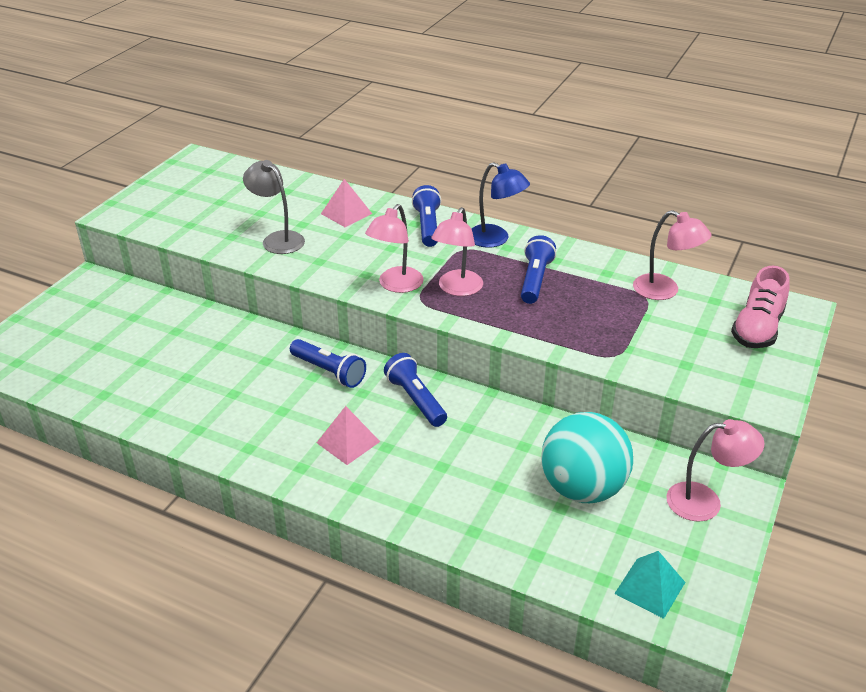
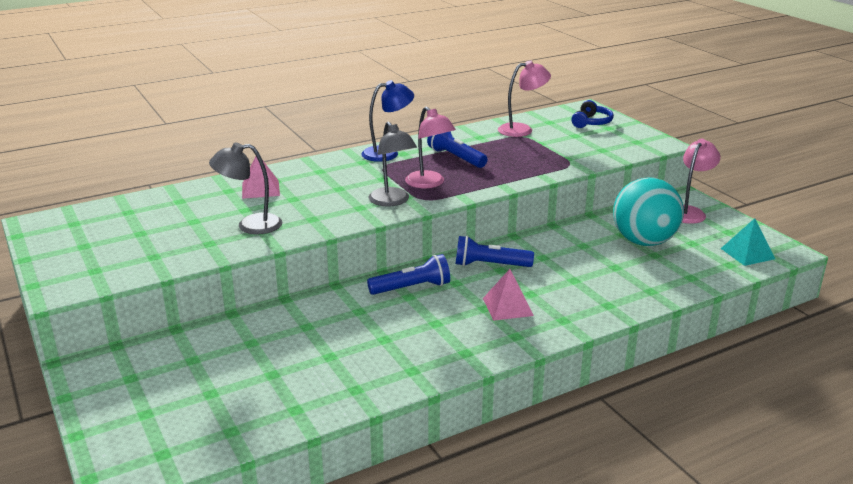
camera: 55 degrees left, 10 degrees down
(396, 285) = (392, 201): pink lamp -> grey lamp
(427, 226) = (332, 168): blue flashlight -> none
(757, 329) = (591, 122): pink shoe -> blue headphones

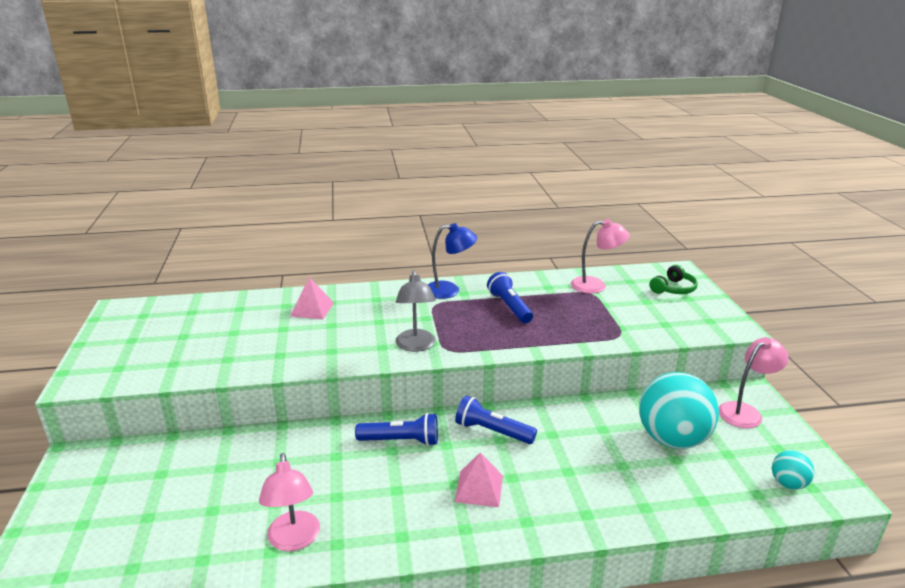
camera: 20 degrees right, 0 degrees up
(250, 225) = (274, 347): grey lamp -> none
(429, 183) = (464, 332): pink lamp -> pink lamp (294, 540)
(591, 122) = (673, 289): blue headphones -> green headphones
(747, 253) = (788, 484): turquoise pyramid -> turquoise ball

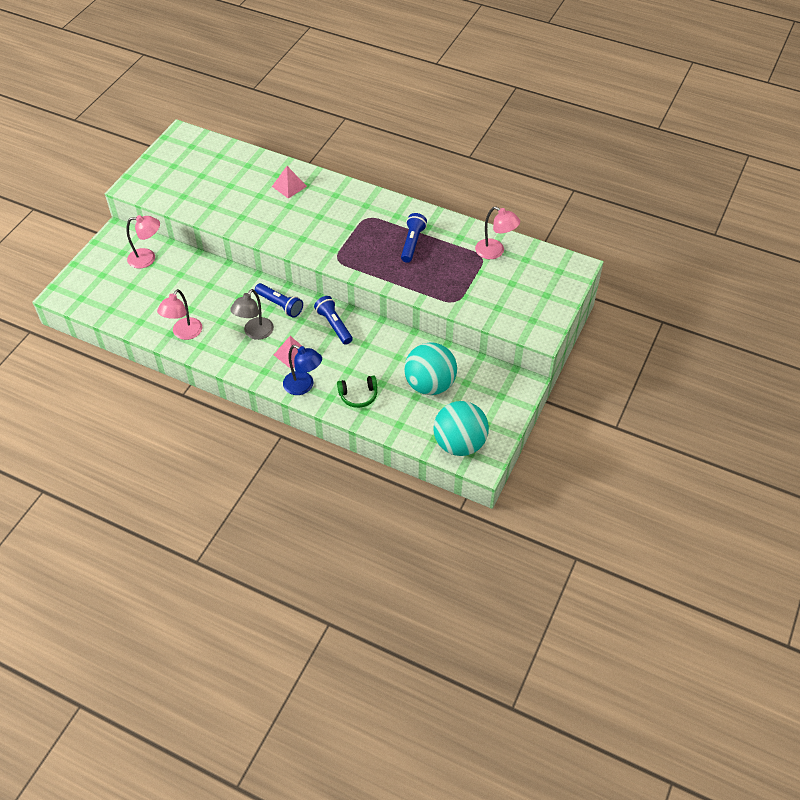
camera: 35 degrees right, 25 degrees up
(416, 346) = (321, 247): grey lamp -> grey lamp (255, 333)
(449, 290) = (389, 209): blue lamp -> blue lamp (303, 386)
(673, 289) = (547, 281): green headphones -> green headphones (358, 395)
(745, 411) = (500, 393): pink lamp -> pink lamp (147, 258)
(788, 484) = (459, 443): turquoise ball -> turquoise ball, size x2.12

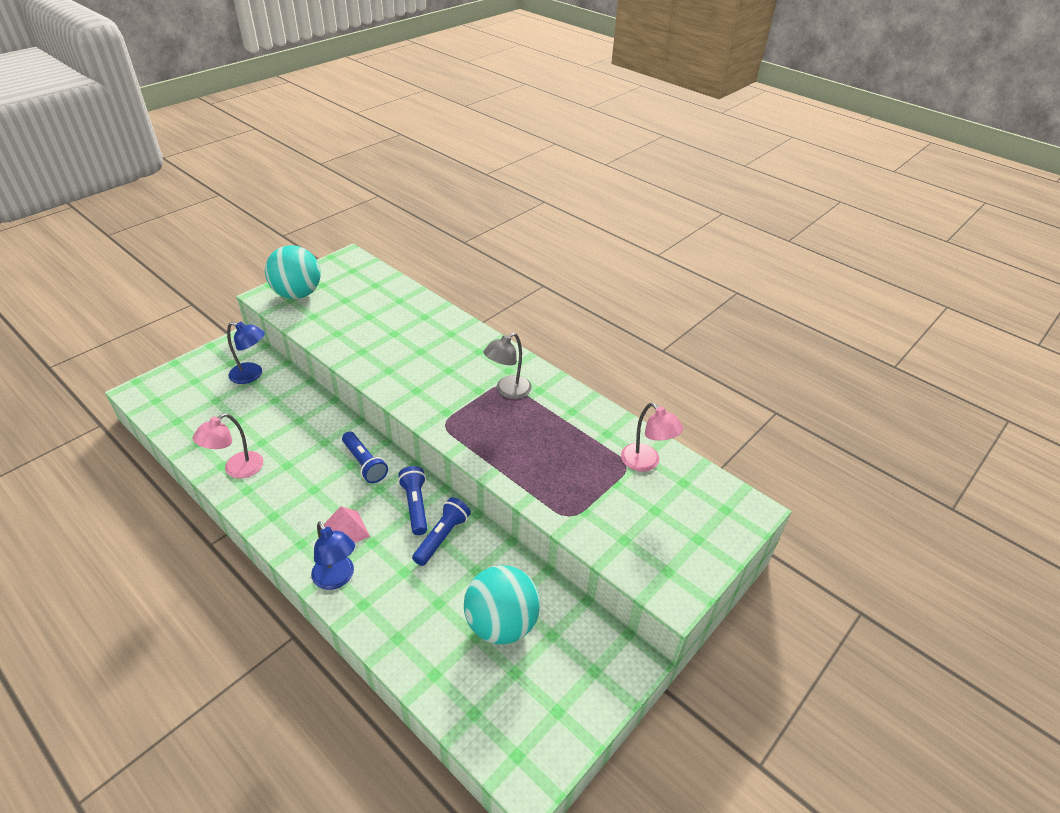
camera: 15 degrees right, 10 degrees down
(147, 258) = (252, 375): pink lamp -> blue lamp
(255, 333) = (317, 491): grey lamp -> grey lamp (508, 391)
(289, 186) = (432, 331): pink pyramid -> none
(358, 395) = (400, 612): green headphones -> none
(412, 243) = (544, 427): blue flashlight -> blue flashlight (442, 537)
(459, 443) = (507, 734): turquoise ball -> turquoise ball (298, 294)

